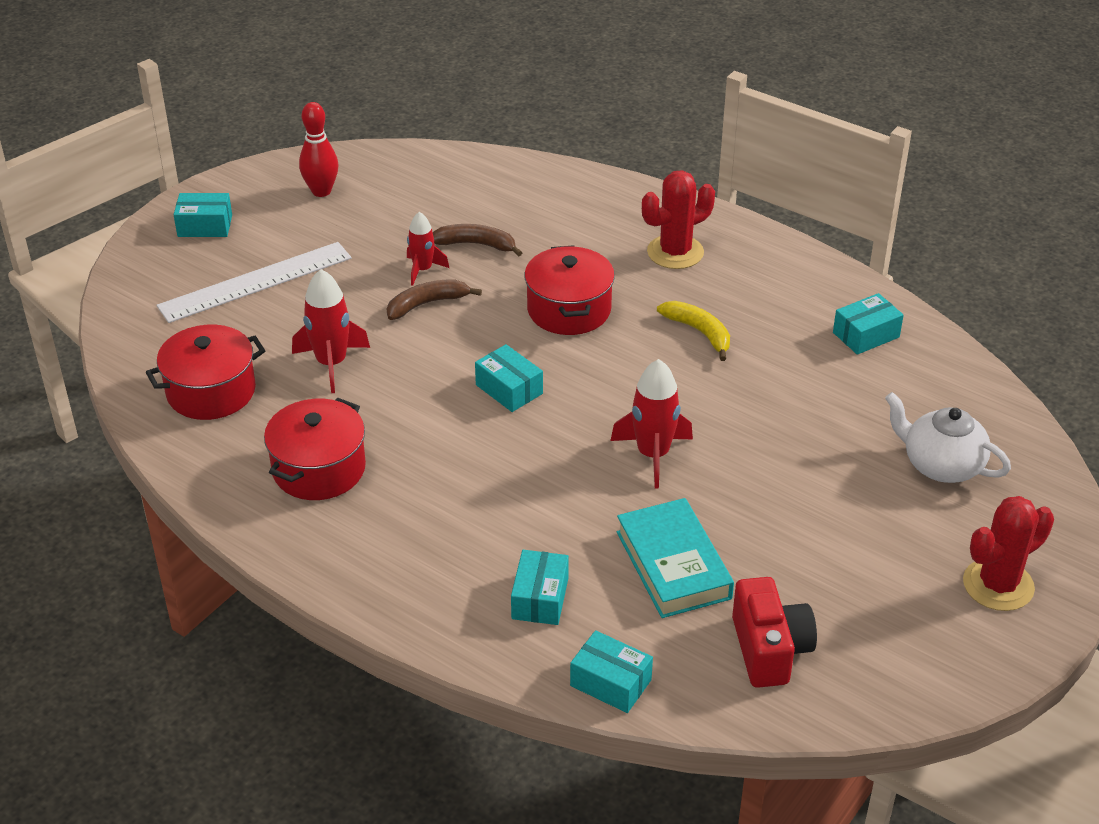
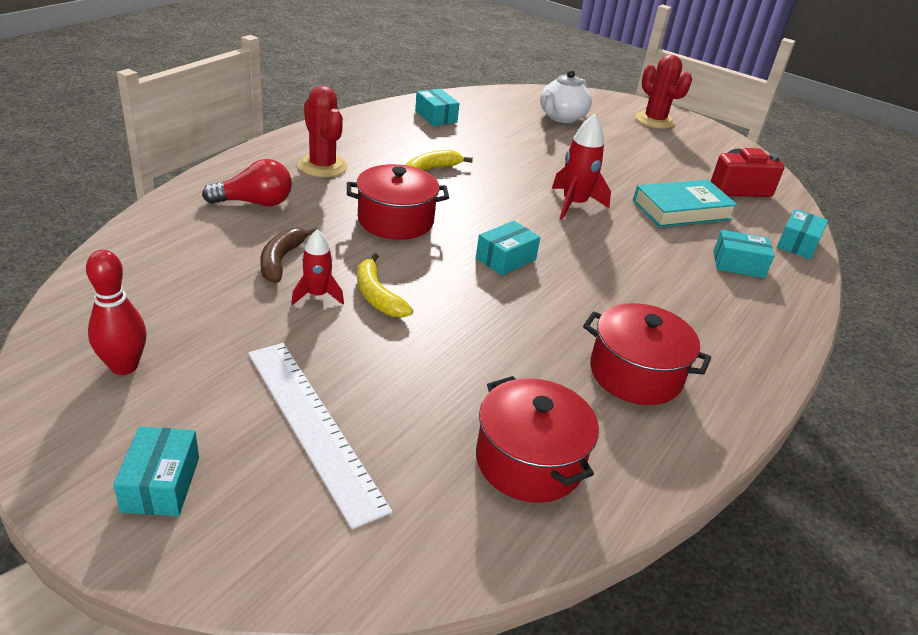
camera: 95 degrees left, 5 degrees down
(331, 363) = (474, 363): red rocket -> none
(427, 304) = (377, 296): brown banana -> yellow banana
(577, 218) = (255, 203): none -> red light bulb

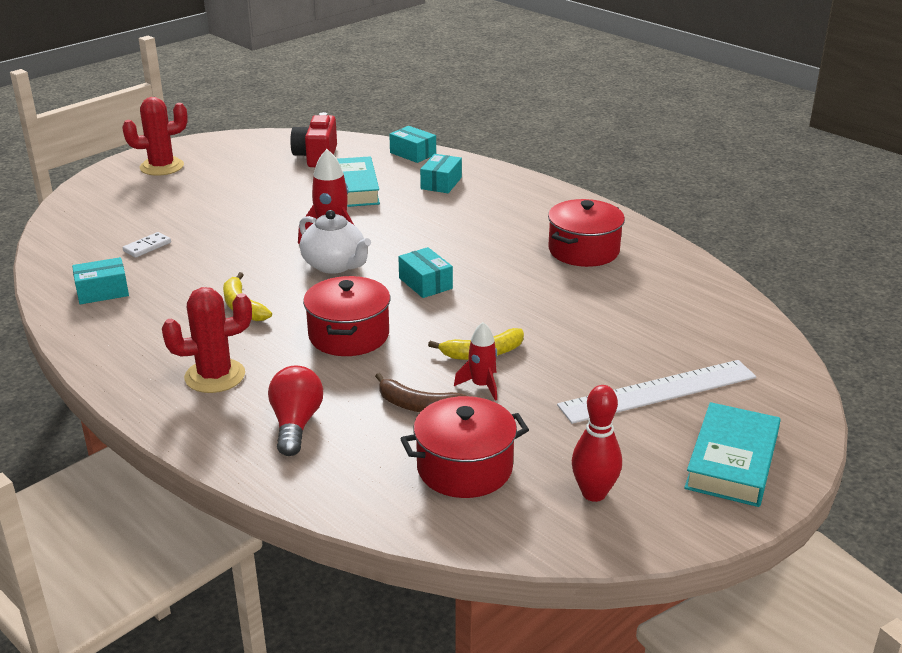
camera: 75 degrees left, 5 degrees down
(161, 484) = (731, 462): turquoise box -> turquoise book
(512, 126) = (147, 247): none -> white domino
(529, 461) = (680, 304): red pot -> red pot (464, 468)
(561, 117) = (134, 215): white teapot -> white teapot (335, 265)

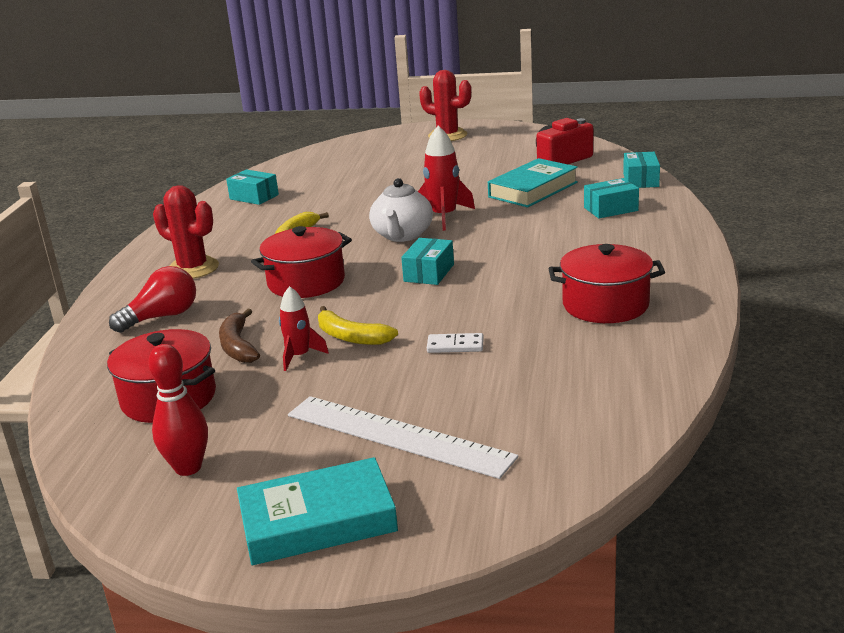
camera: 55 degrees right, 5 degrees down
(147, 247) = (330, 181): white domino -> white domino (455, 346)

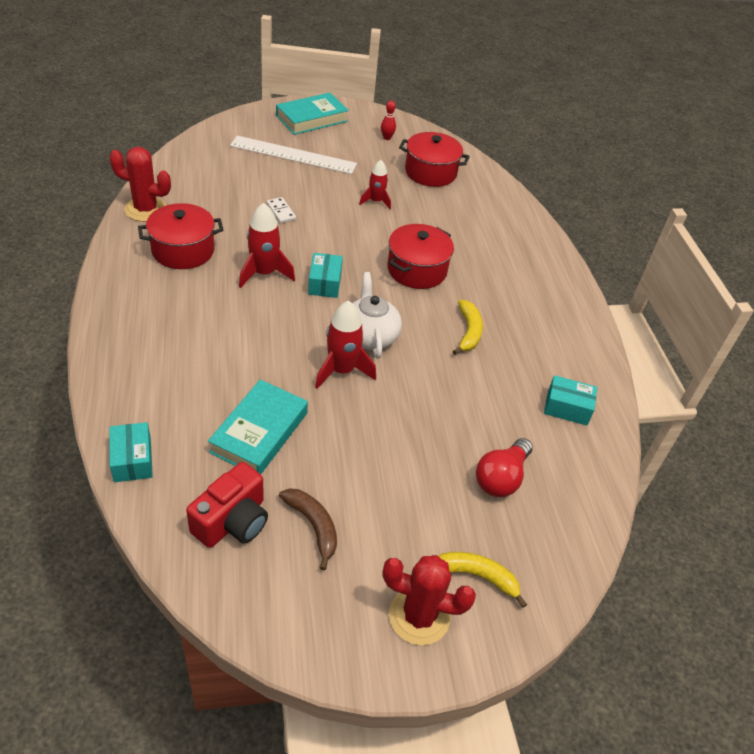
camera: 155 degrees right, 20 degrees up
(162, 317) = (494, 232): red light bulb -> red light bulb (501, 478)
(188, 468) = (387, 138): red bowling pin -> red bowling pin, size x0.60
(193, 269) = (521, 284): red cactus -> red cactus (146, 209)
(238, 346) = (420, 208): brown banana -> brown banana (313, 526)
(351, 337) = (352, 217): yellow banana -> yellow banana (476, 576)
(455, 346) = (281, 212): white domino -> white domino turned 75 degrees clockwise
(501, 282) = (264, 273): none -> red rocket
(611, 209) = (172, 389): turquoise box -> none

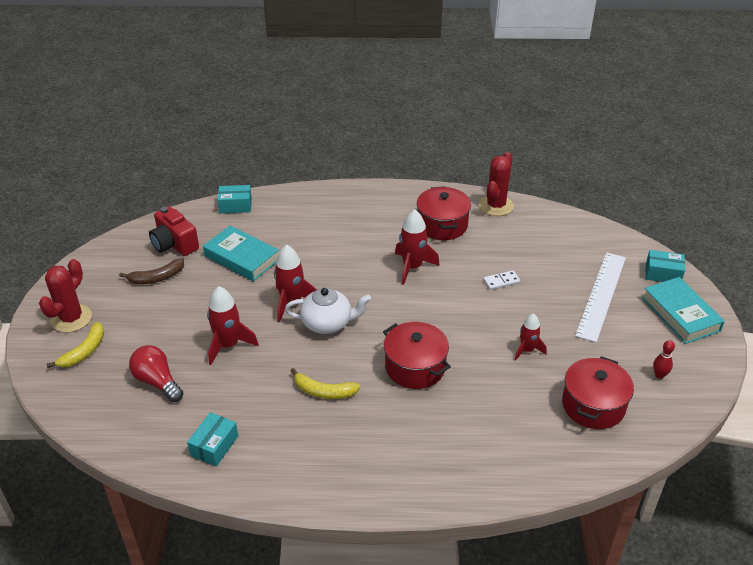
camera: 105 degrees right, 5 degrees down
(325, 283) = (398, 302): turquoise box -> turquoise box (663, 274)
(425, 420) = (228, 345): none -> red rocket

